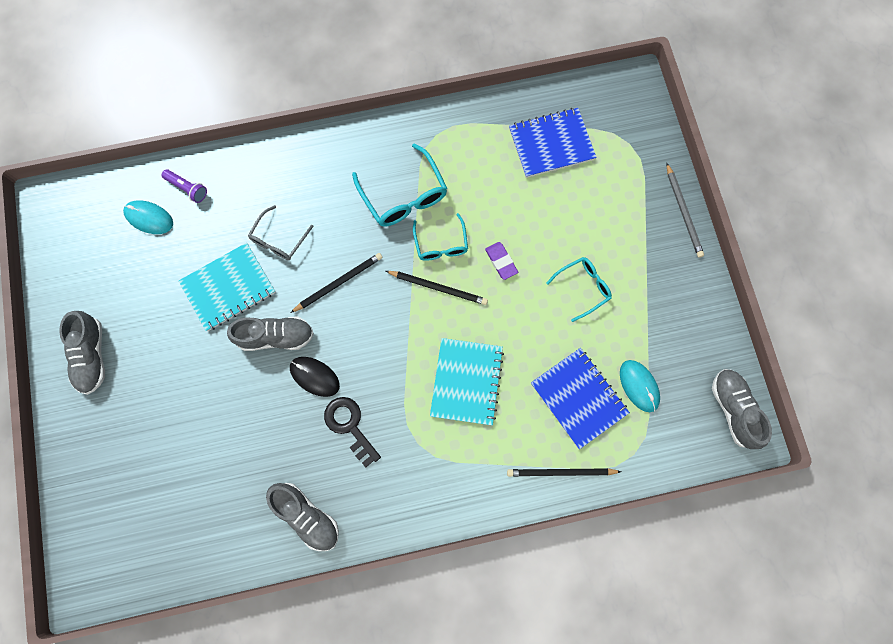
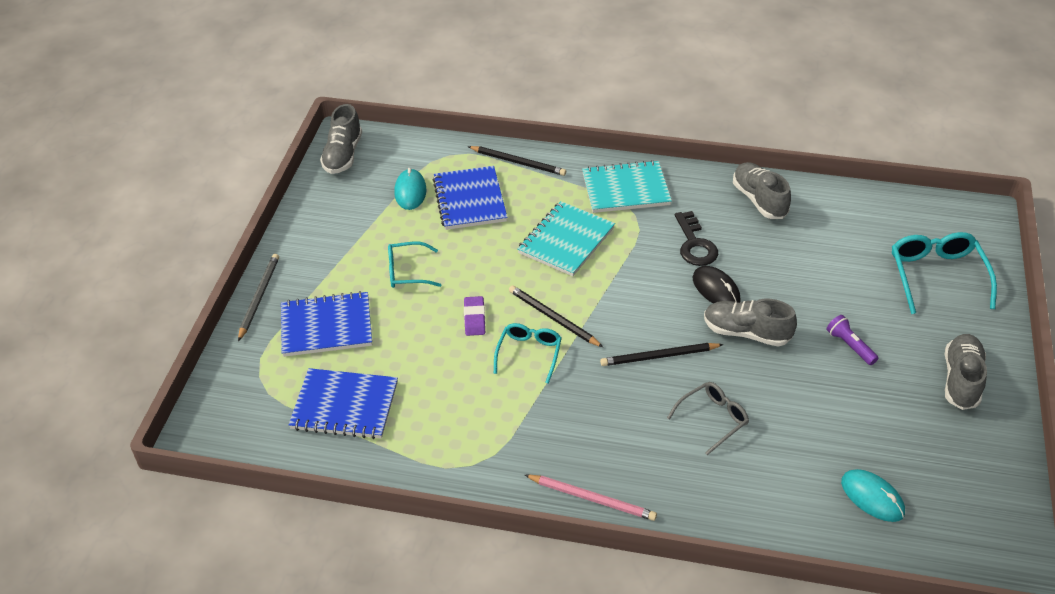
camera: 155 degrees left, 30 degrees down
(187, 188) = (814, 514): purple flashlight -> purple flashlight (850, 346)
(228, 288) = (787, 392): turquoise notebook -> turquoise notebook (625, 189)
(342, 141) = (592, 499): none -> pink pencil
(404, 196) = (545, 413): turquoise glasses -> turquoise glasses (936, 275)
(611, 206) = (326, 326): none -> blue notebook

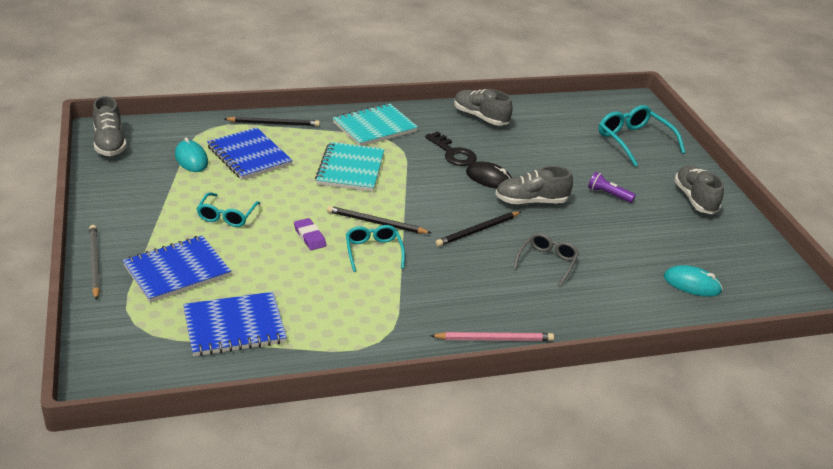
camera: 30 degrees left, 10 degrees down
(407, 272) = (226, 216): turquoise glasses -> turquoise glasses turned 45 degrees counterclockwise

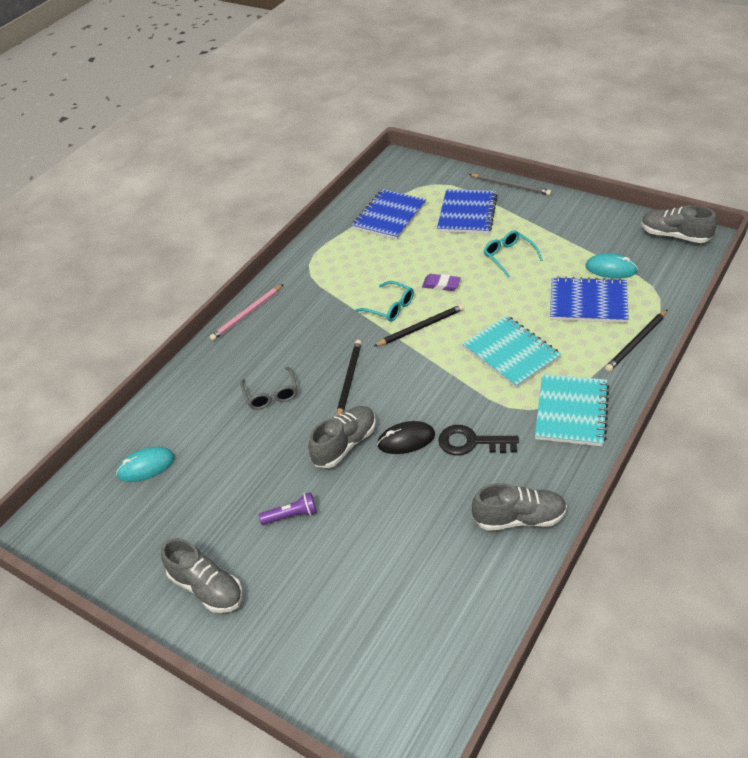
camera: 145 degrees right, 10 degrees up
(633, 141) = (340, 638): turquoise glasses -> none

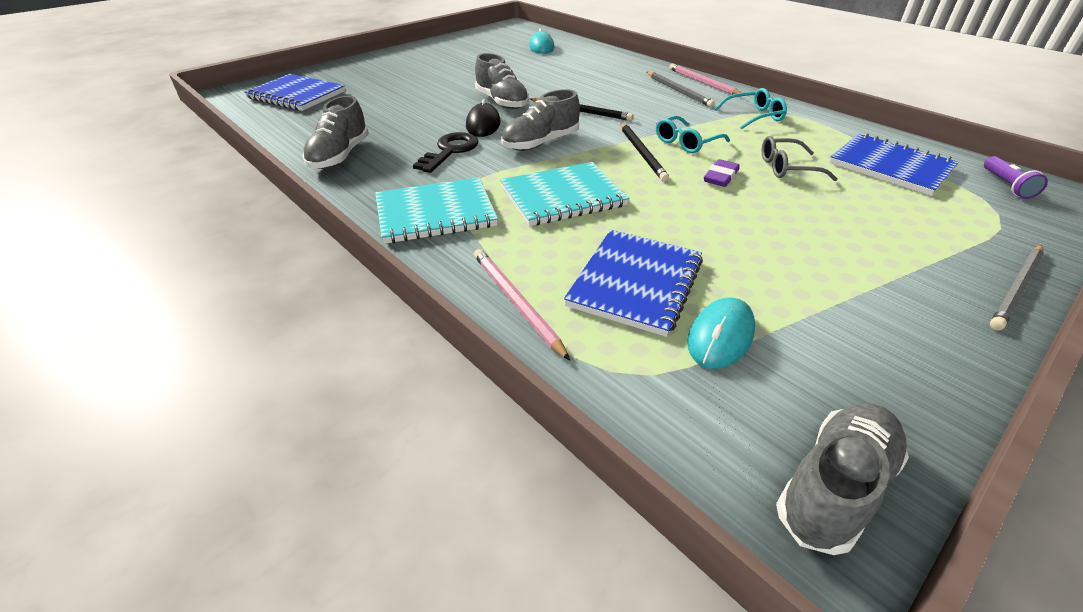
camera: 100 degrees right, 5 degrees down
(207, 587) = (420, 56): grey shoe -> grey shoe (540, 143)
(271, 395) = (585, 83): grey glasses -> grey glasses (787, 168)
(275, 327) = (678, 91): none -> grey pencil
(291, 515) = (449, 80): purple flashlight -> purple flashlight (1006, 185)
(467, 213) = (906, 226): blue notebook -> blue notebook (296, 95)
(508, 256) = (778, 238): turquoise glasses -> turquoise glasses (754, 116)
(571, 412) = (435, 213): turquoise notebook -> turquoise notebook turned 45 degrees counterclockwise
(636, 342) = (516, 302): black pencil -> pink pencil

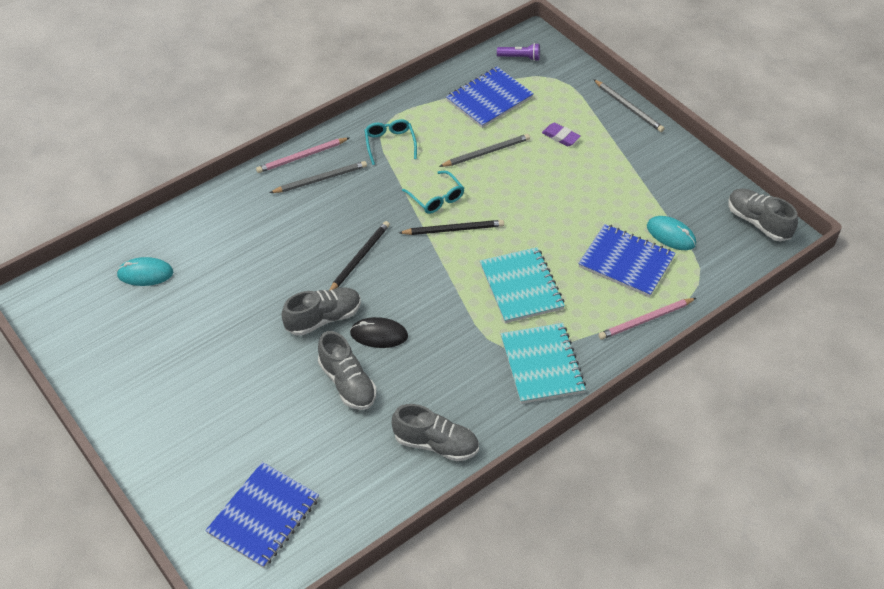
camera: 85 degrees left, 10 degrees up
(450, 151) = (435, 359): black key -> none
(540, 143) = (426, 293): grey shoe -> grey shoe (347, 383)
(720, 177) = (497, 192): purple eraser -> purple eraser (560, 136)
(787, 168) = (486, 152): grey glasses -> grey pencil

